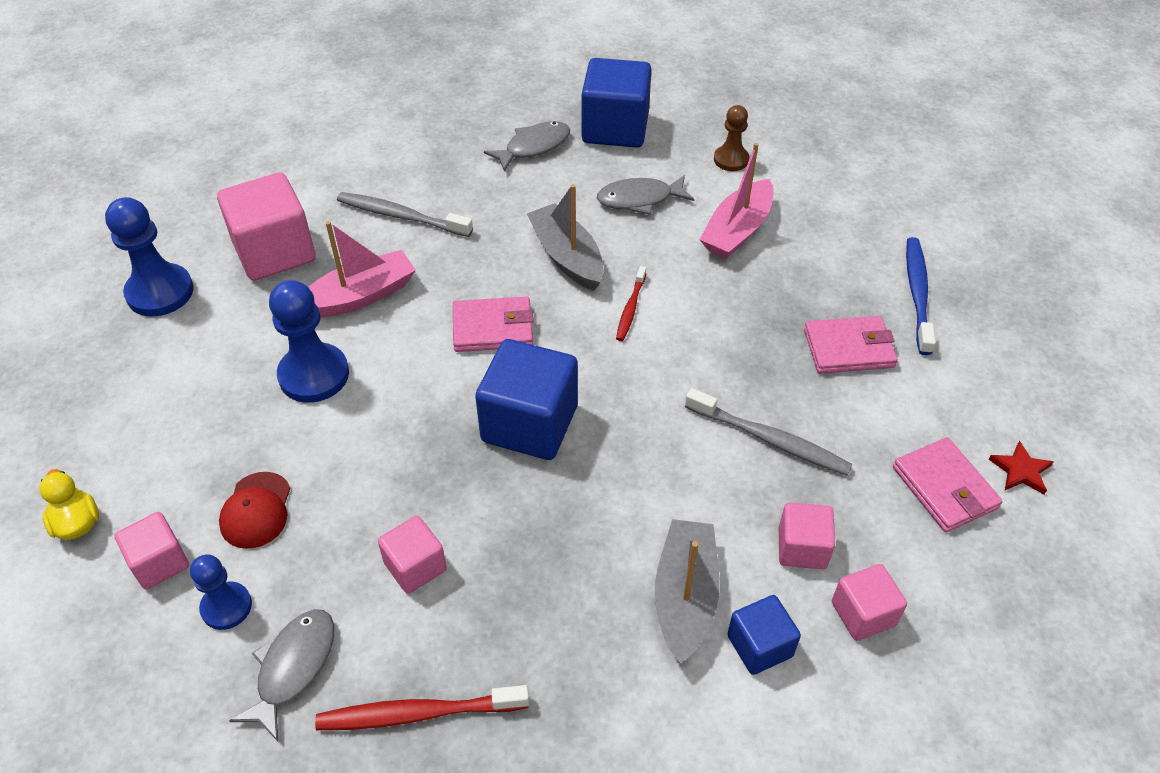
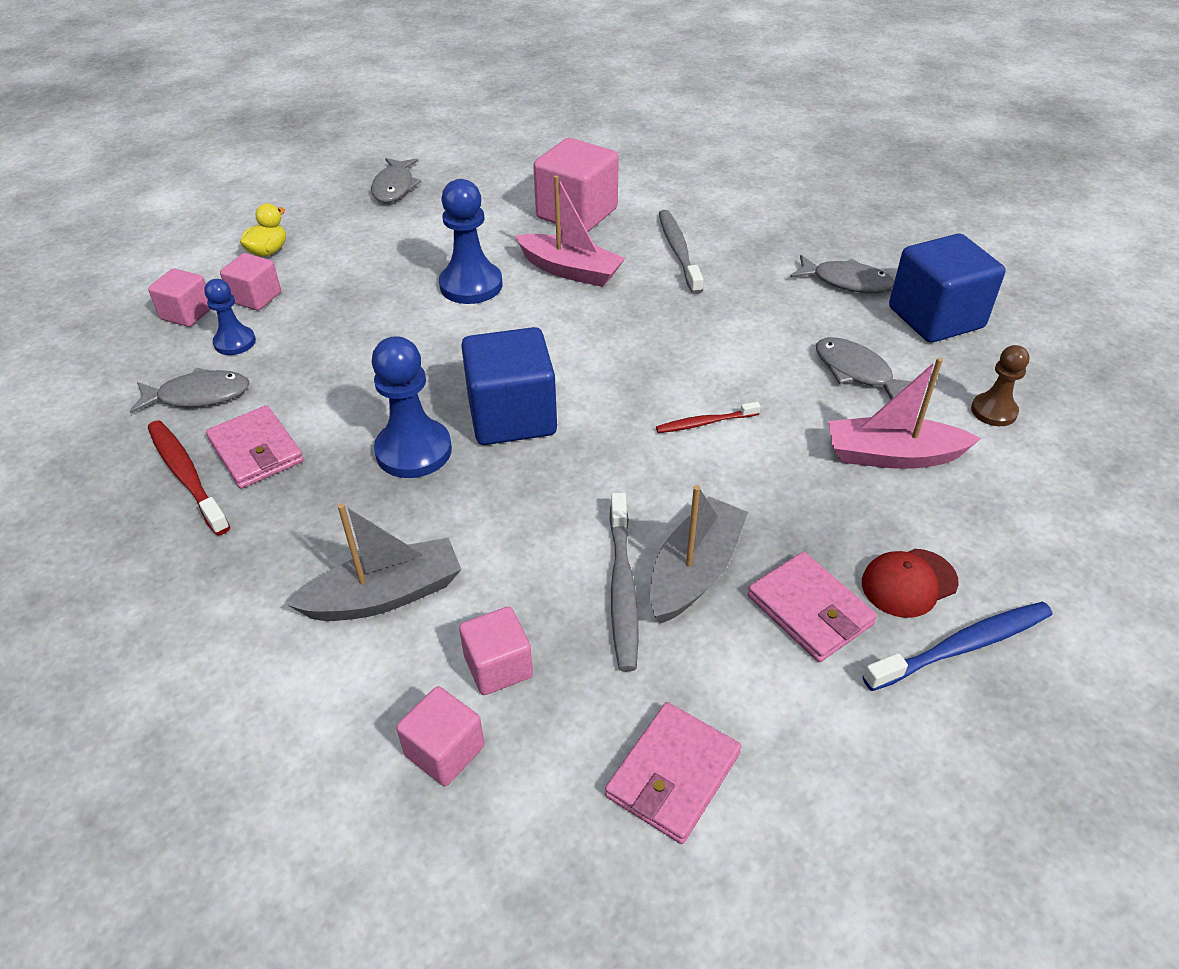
camera: 60 degrees right, 5 degrees down
(70, 367) = (394, 187): none -> grey fish
(160, 292) = (491, 188): blue pawn -> blue pawn (413, 451)
(256, 510) = (326, 317): red cap -> red cap (909, 583)
(415, 566) = (321, 415): pink cube -> pink cube (187, 313)
(493, 328) = (601, 351): pink wallet -> pink wallet (256, 451)
(567, 257) = (729, 358): grey boat -> grey boat (694, 571)
(759, 646) = (358, 674): blue cube -> none
(1021, 471) = (763, 854): red star -> none

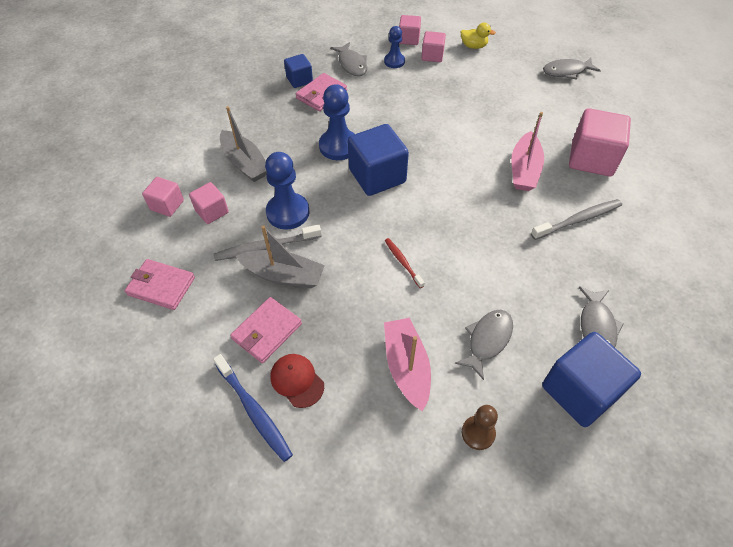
camera: 75 degrees right, 10 degrees up
(187, 476) = (299, 80): red toothbrush -> blue cube
(471, 285) = (485, 130): blue pawn -> blue pawn (288, 212)

